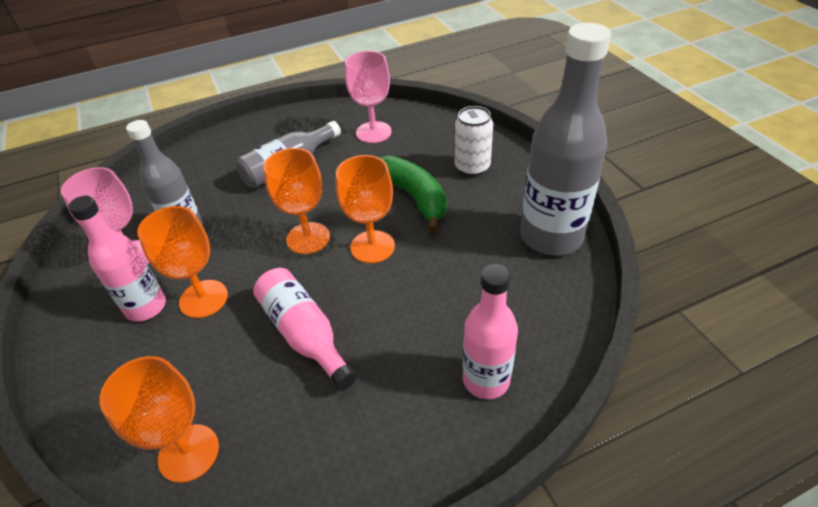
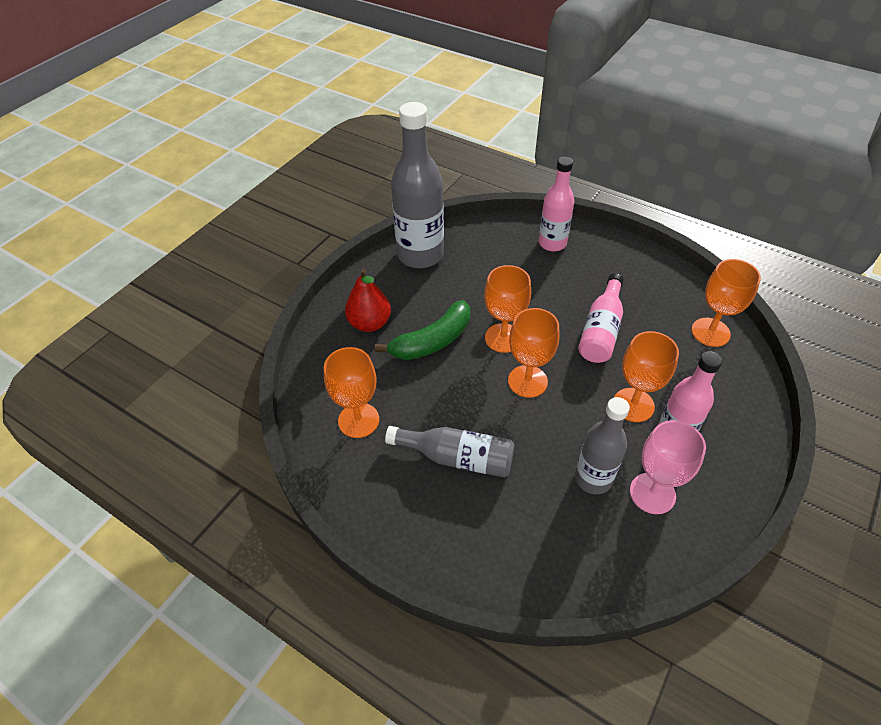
camera: 125 degrees left, 5 degrees up
(373, 132) = (358, 420): pink goblet -> orange goblet
(414, 197) = (432, 341): green banana -> green banana turned 150 degrees counterclockwise
(472, 167) = (369, 323): white can -> red pear

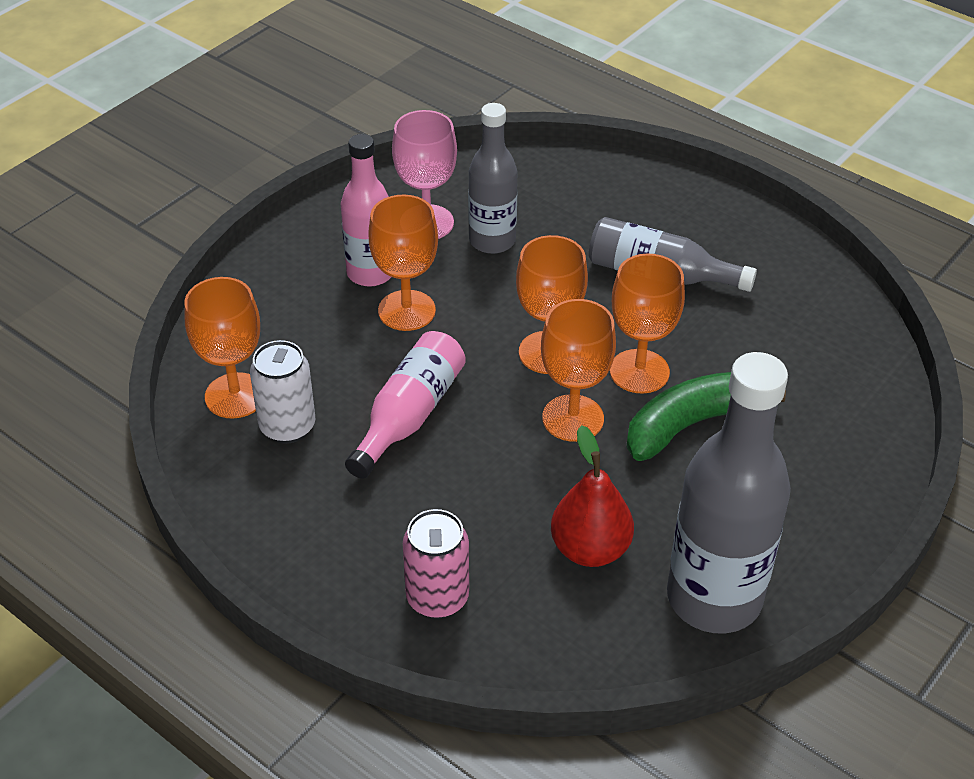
camera: 175 degrees left, 5 degrees down
(358, 420) = (796, 326): orange goblet -> orange goblet (639, 371)
(369, 323) = (799, 464): red pear -> red pear (590, 549)
(552, 243) = (437, 598): pink bottle -> pink can
(668, 317) = (287, 426): none -> white can

